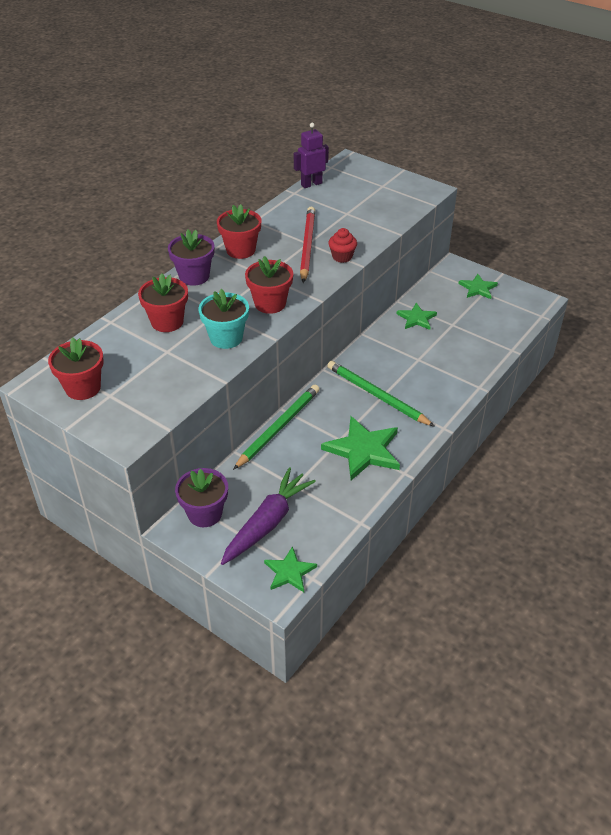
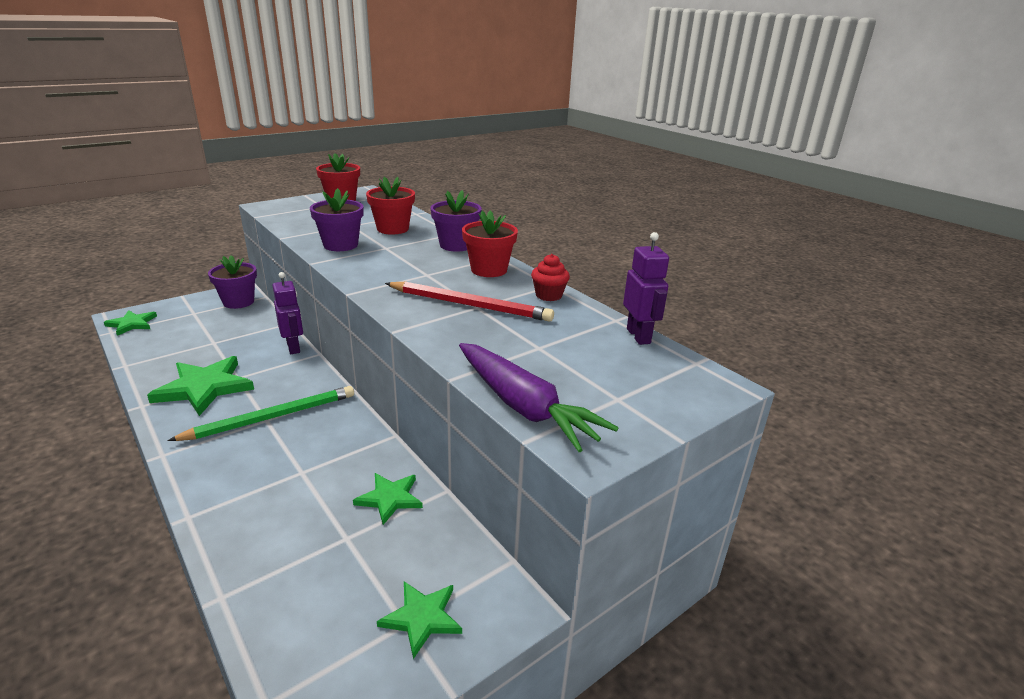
camera: 105 degrees right, 15 degrees down
(226, 338) = (340, 245): turquoise flower pot -> purple flower pot
(267, 522) = (192, 324): purple carrot -> purple carrot (524, 407)
(270, 303) = (372, 269): red flower pot -> none
(278, 427) = (294, 347): green pencil -> purple robot
(342, 257) = (426, 322): red cupcake -> red cupcake (548, 295)

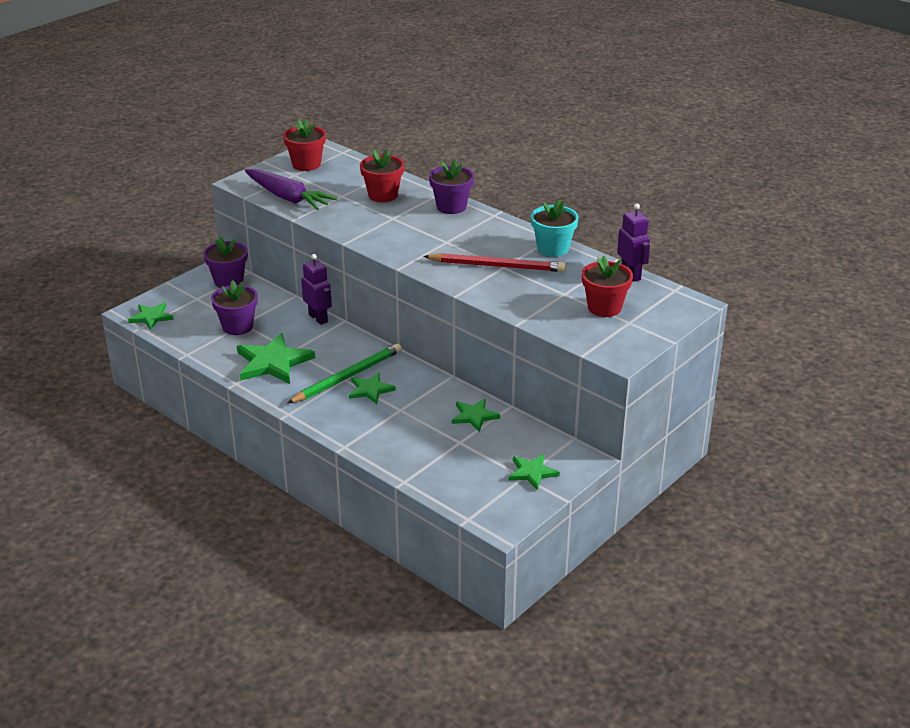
camera: 10 degrees left, 5 degrees up
(285, 438) = (370, 390): none -> green star
(340, 245) = (352, 221): purple flower pot -> purple flower pot (237, 326)
(489, 270) = (494, 230): red flower pot -> red flower pot (604, 307)
(524, 407) = (572, 336): purple carrot -> purple carrot (288, 198)
(548, 295) = (553, 248): red cupcake -> turquoise flower pot

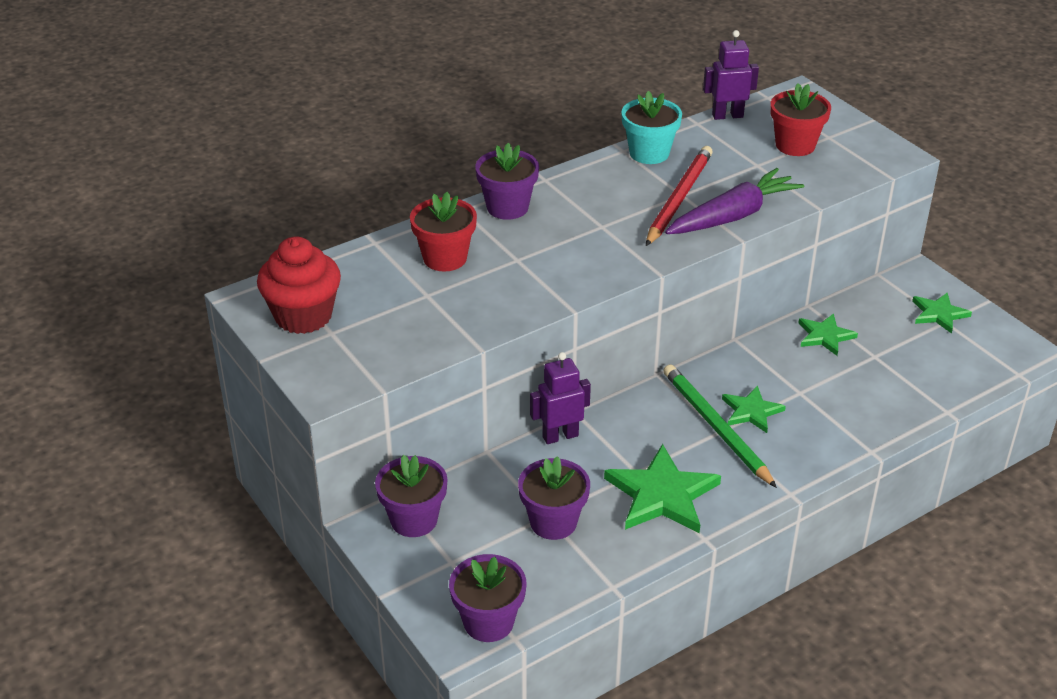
camera: 75 degrees left, 5 degrees up
(151, 317) = (488, 622): green star -> purple flower pot
(288, 198) = (408, 346): purple carrot -> purple carrot (733, 216)
(306, 164) = (303, 316): red flower pot -> red cupcake

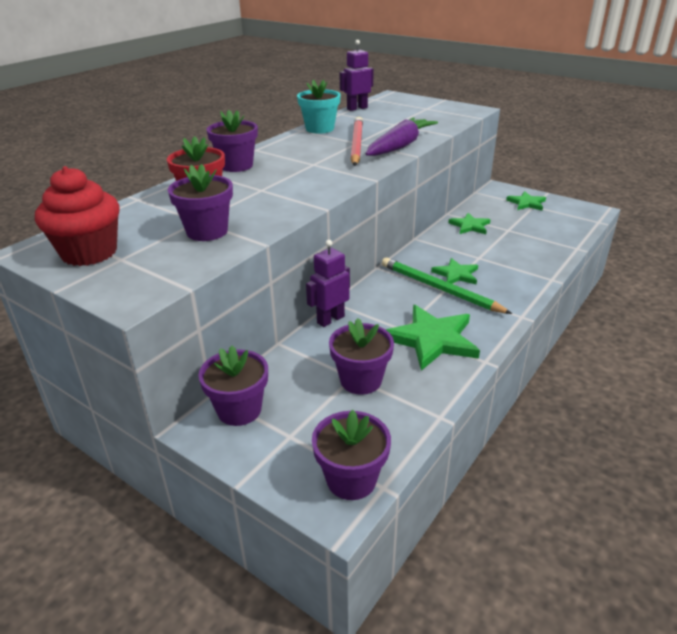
camera: 20 degrees left, 5 degrees down
(430, 314) = (207, 231): none -> purple flower pot
(795, 145) = (410, 114): red flower pot -> none

